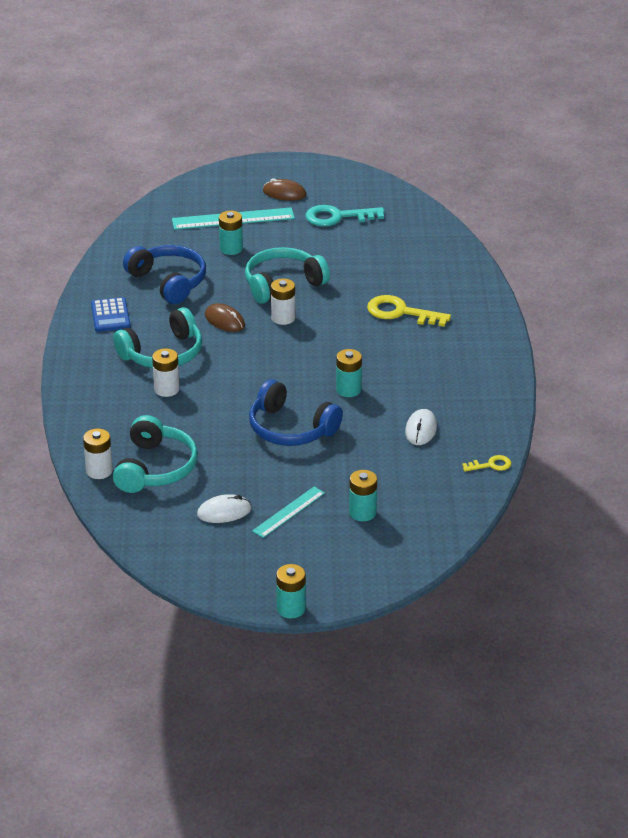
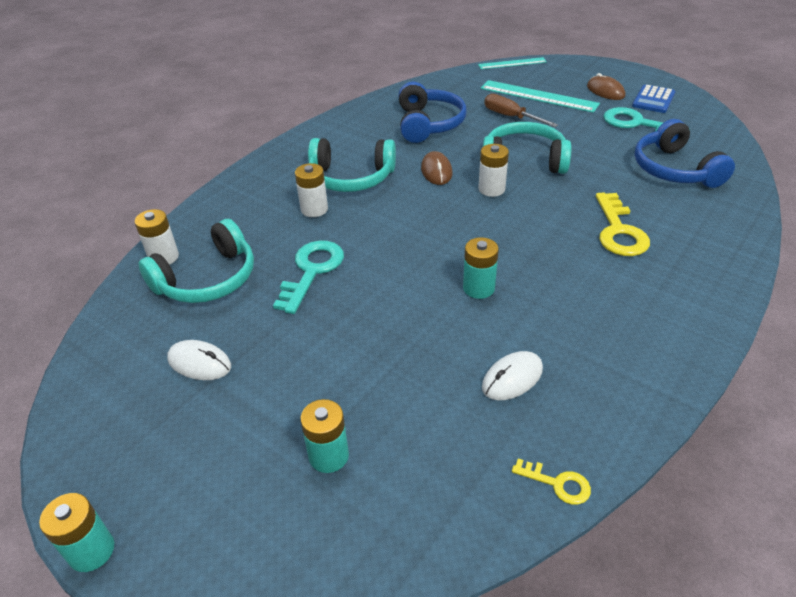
camera: 40 degrees right, 5 degrees up
(110, 315) = (351, 132): blue calculator -> blue calculator (653, 100)
(224, 430) = (312, 271): none -> turquoise key
(231, 248) = (510, 117): turquoise battery -> brown screwdriver
(289, 512) = (256, 403): turquoise ruler -> turquoise ruler (512, 63)
(291, 428) = (374, 302): blue headphones -> blue headphones (674, 169)
(401, 312) = (618, 231): yellow key -> yellow key turned 150 degrees counterclockwise

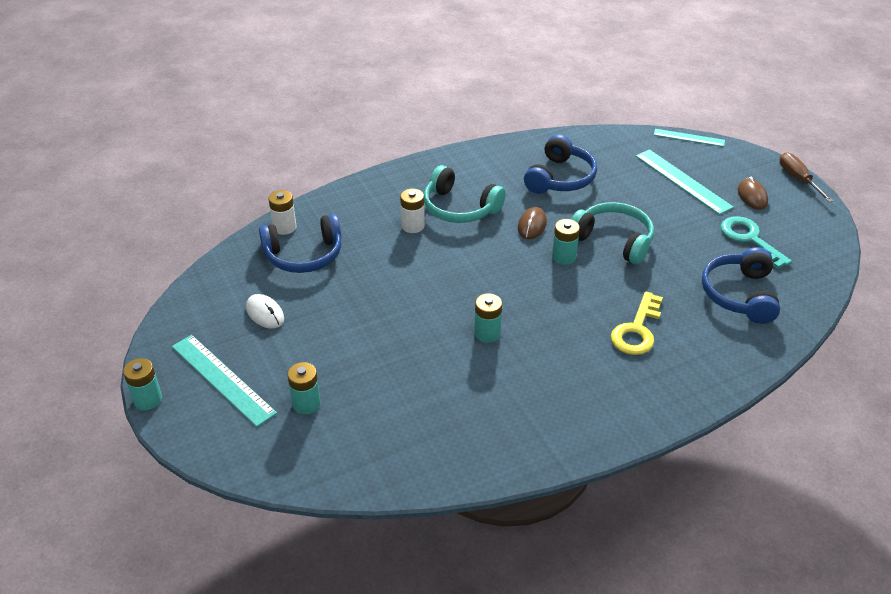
camera: 25 degrees right, 0 degrees up
(191, 471) = (223, 379): none -> turquoise ruler
(207, 279) = (304, 255): turquoise headphones -> blue headphones
(312, 271) = (378, 276): turquoise key -> none
(491, 189) = (564, 257): white battery -> turquoise battery
(510, 117) = (638, 194): brown screwdriver -> brown screwdriver (798, 179)
(512, 378) = (458, 405): white mouse -> none
(557, 483) = (433, 479): yellow key -> none
(653, 100) = (791, 220): blue calculator -> none

